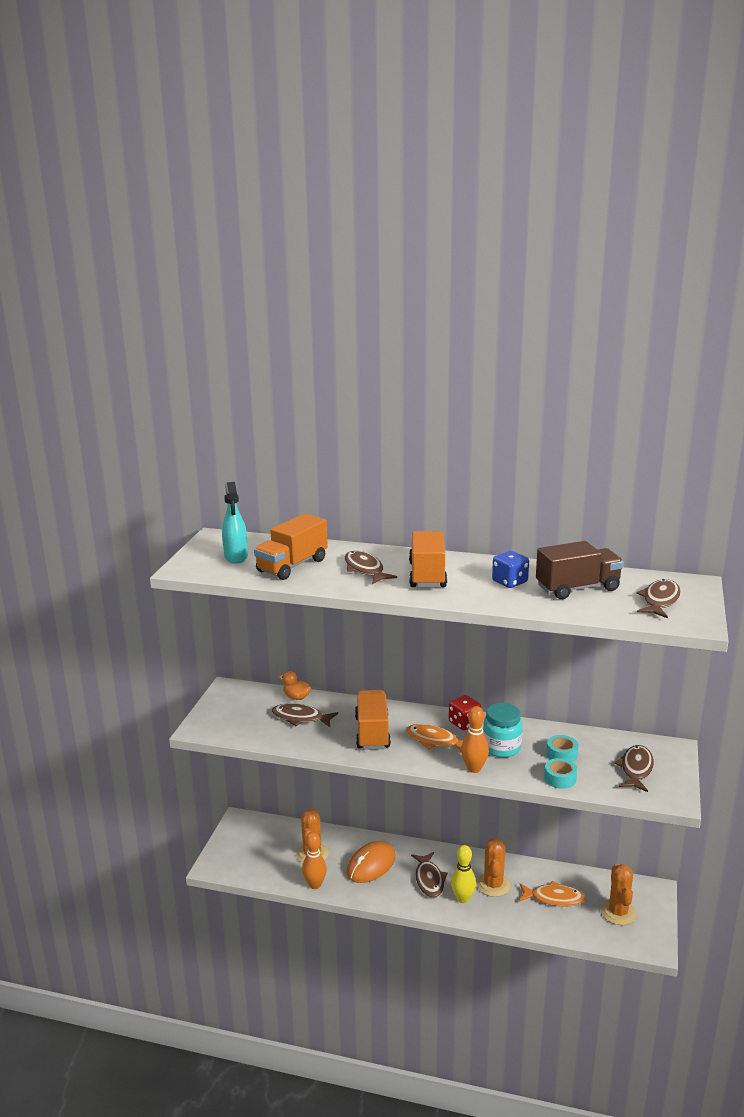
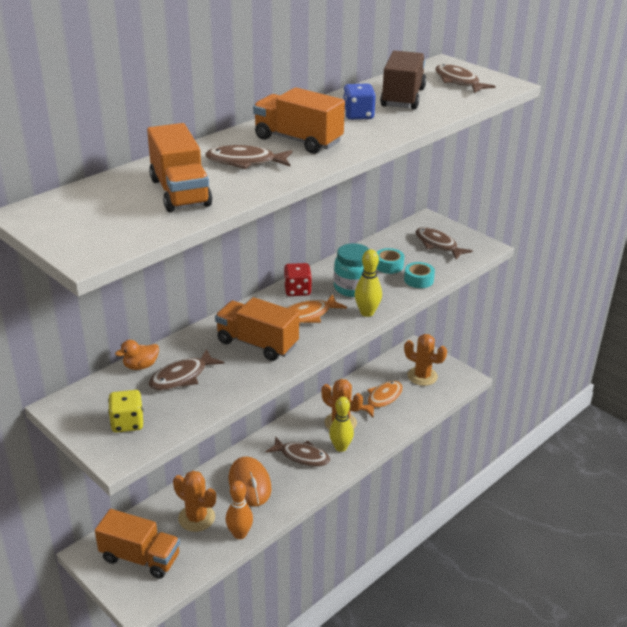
camera: 60 degrees left, 10 degrees up
(233, 718) = (127, 423): none -> yellow dice
(236, 557) = (106, 215): turquoise spray bottle -> none
(253, 846) = (140, 558): none -> orange truck
(474, 768) = (367, 312): orange bowling pin -> yellow bowling pin

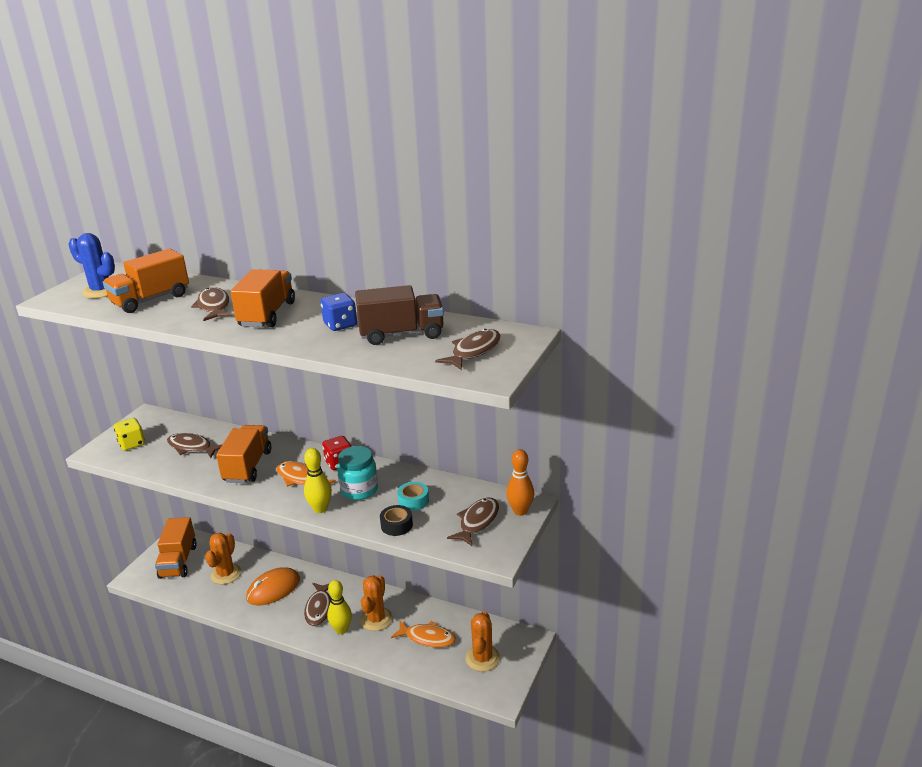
camera: 70 degrees right, 5 degrees down
(107, 220) = (101, 291): none -> blue cactus
(141, 366) = (201, 427): orange duck -> none
(240, 534) = (214, 603): orange bowling pin -> orange bowling pin (520, 511)
(418, 280) = (396, 525): turquoise tape -> black tape

